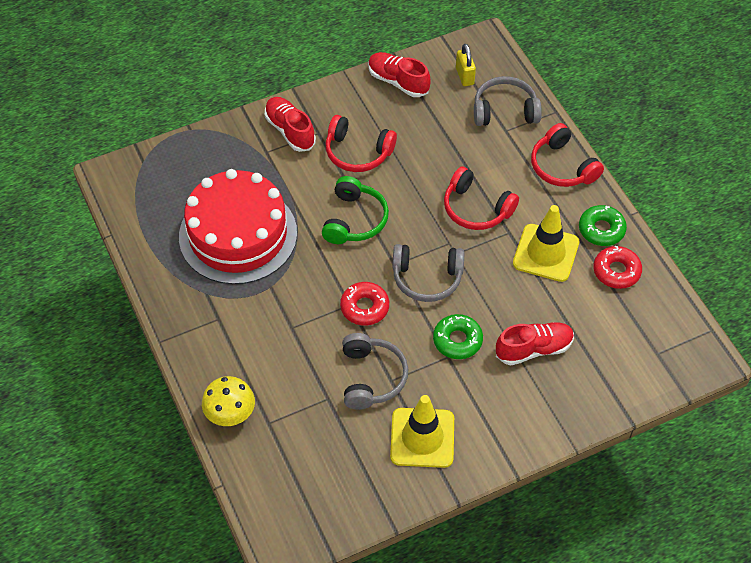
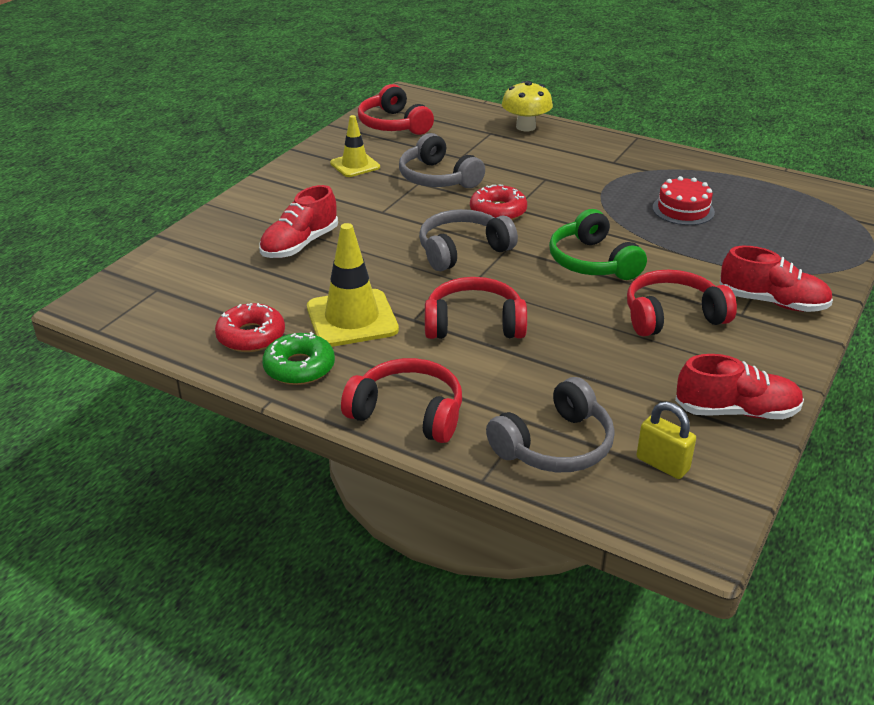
camera: 145 degrees right, 20 degrees down
(238, 235) = (683, 210): red cake -> red cake, size x0.43
(339, 491) = (393, 125): none -> red headphones
(422, 438) = (355, 165): yellow traffic cone -> yellow traffic cone, size x0.62
(457, 340) = (383, 223): green donut -> none

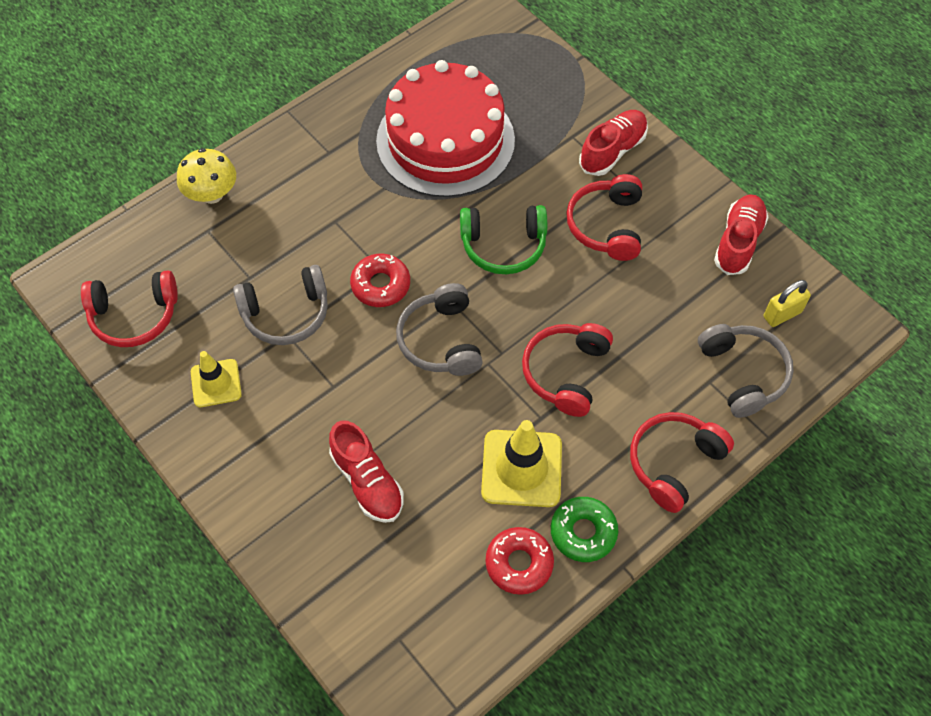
camera: 70 degrees left, 25 degrees up
(683, 210) = (445, 140): red cake -> red cake, size x2.34

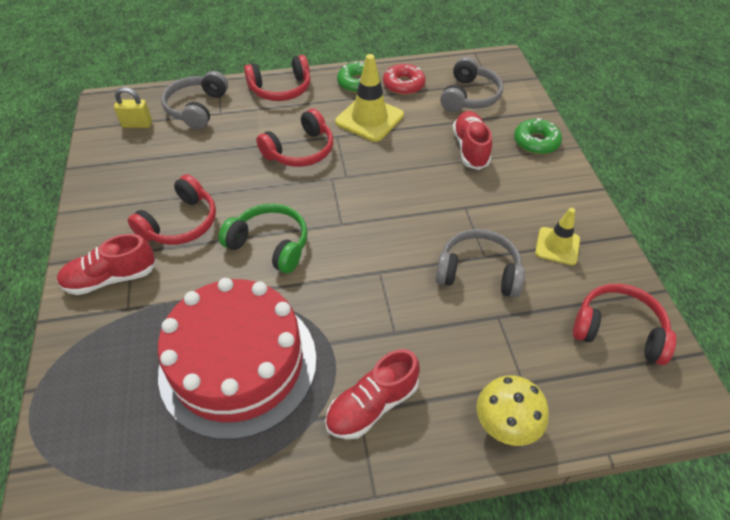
camera: 150 degrees left, 10 degrees down
(288, 538) = (536, 142): none -> green donut
(380, 285) = (388, 259): red donut -> none
(441, 340) = (368, 202): grey headphones -> grey headphones (469, 96)
(738, 242) = (108, 172): red shoe -> red shoe (372, 405)

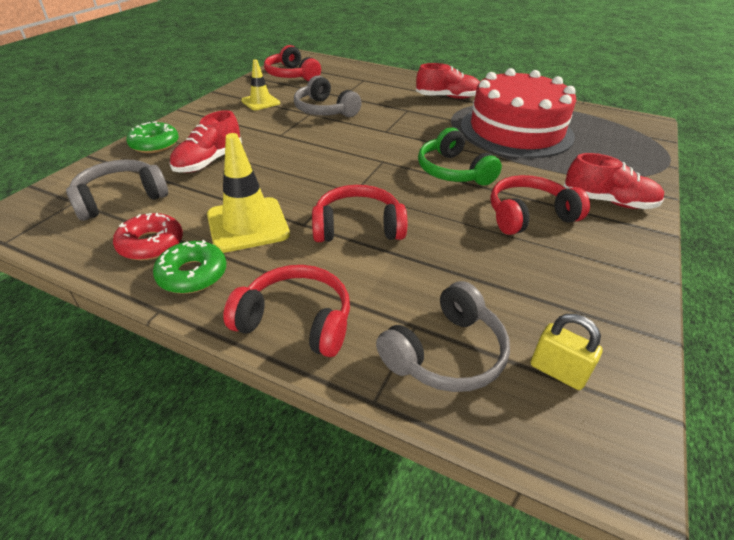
camera: 145 degrees left, 10 degrees down
(506, 424) = (389, 76): yellow mushroom -> none

